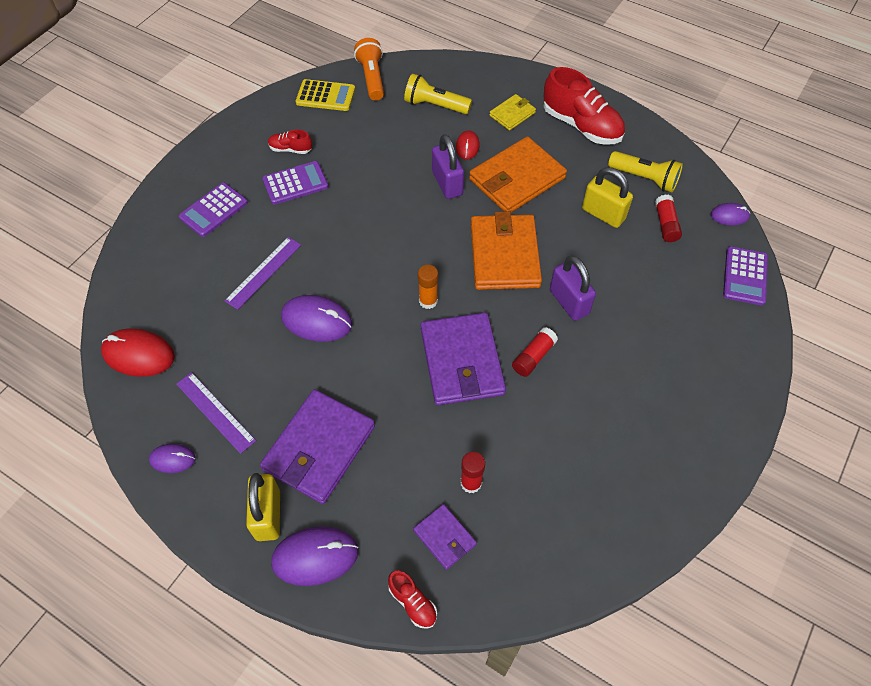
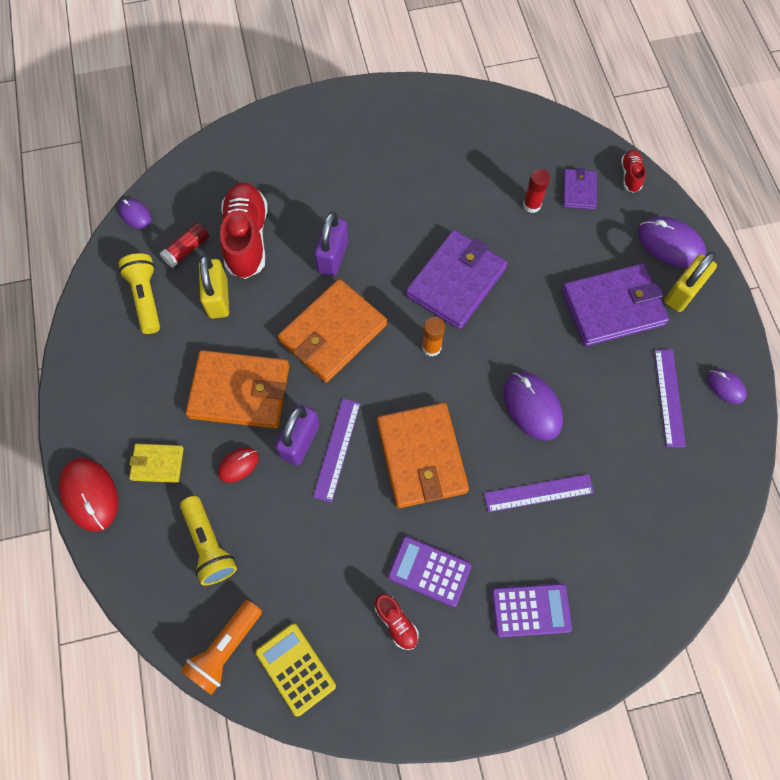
camera: 135 degrees left, 10 degrees up
(138, 354) = (700, 502): red mouse -> red mouse (90, 495)
(362, 233) = (421, 457): none -> orange wallet
(420, 197) = (337, 449): none -> purple ruler
(533, 357) = (404, 243): red glue stick -> none
(581, 126) = (120, 393): red shoe -> red shoe (247, 238)
(745, 276) = (193, 169): purple calculator -> none

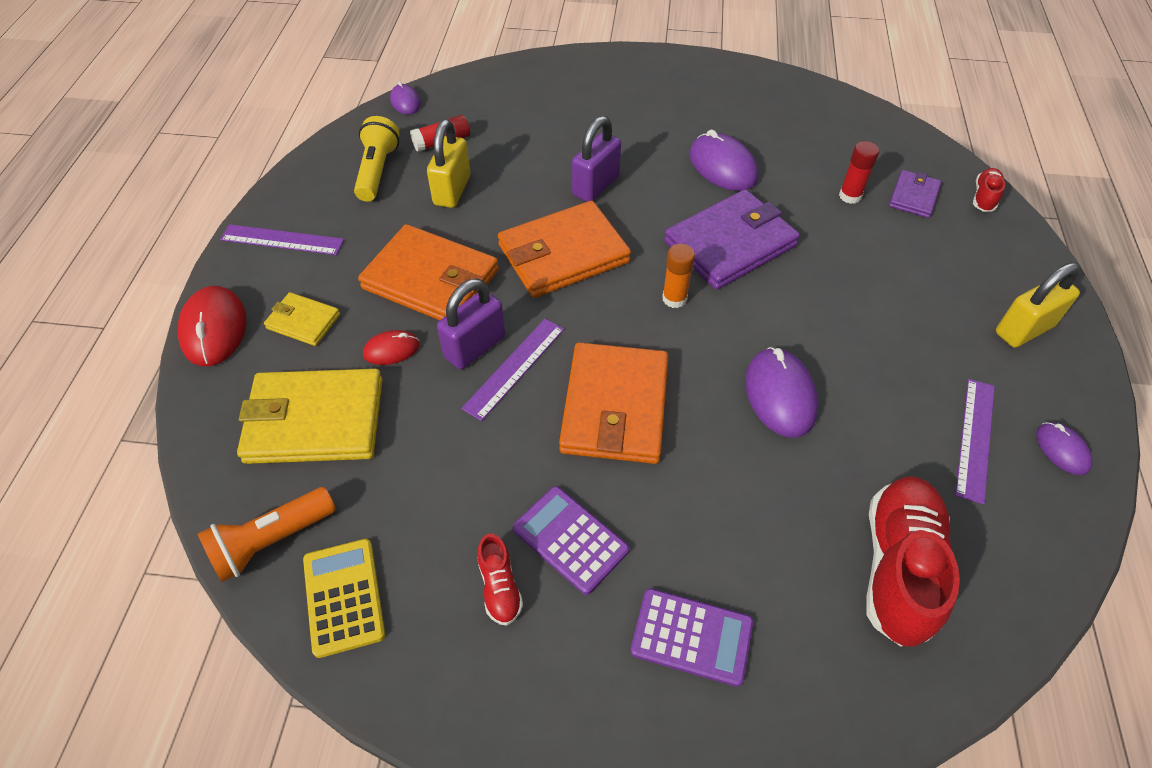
camera: 20 degrees right, 15 degrees down
(209, 545) = (315, 420): yellow flashlight -> yellow wallet
(247, 238) = (509, 148): red shoe -> red shoe (898, 568)
(538, 492) = (754, 494): purple ruler -> purple ruler (282, 240)
(613, 307) = (923, 320): purple wallet -> none
(670, 244) = (1019, 275): purple mouse -> purple mouse (722, 167)

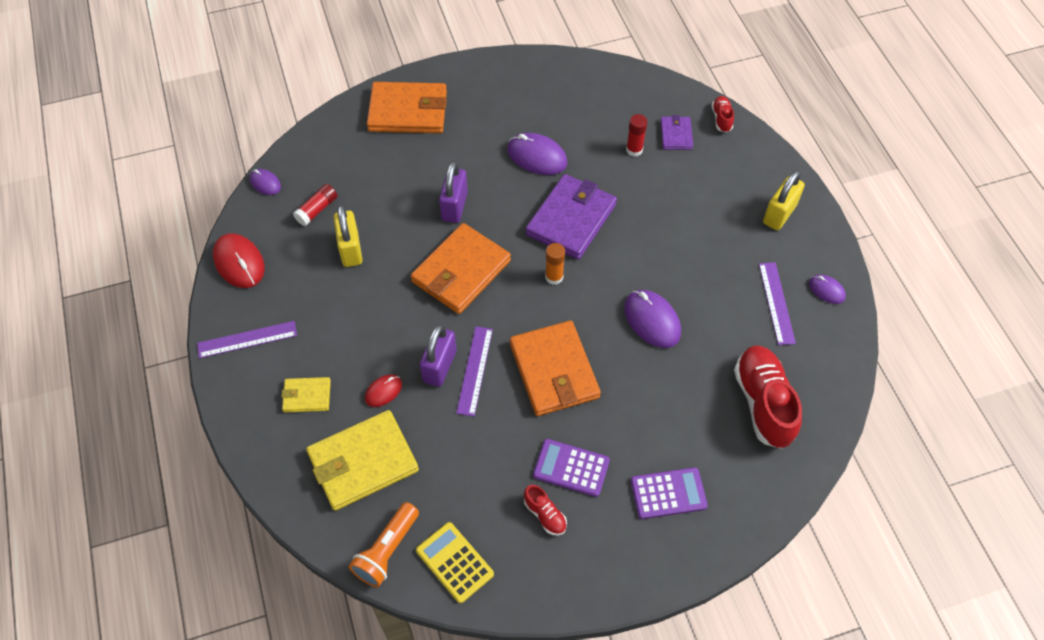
camera: 25 degrees left, 5 degrees up
(214, 329) = (245, 428): red mouse -> red mouse (239, 262)
(377, 171) = (282, 254): yellow flashlight -> none
(431, 280) = (379, 328): orange wallet -> orange wallet (408, 111)

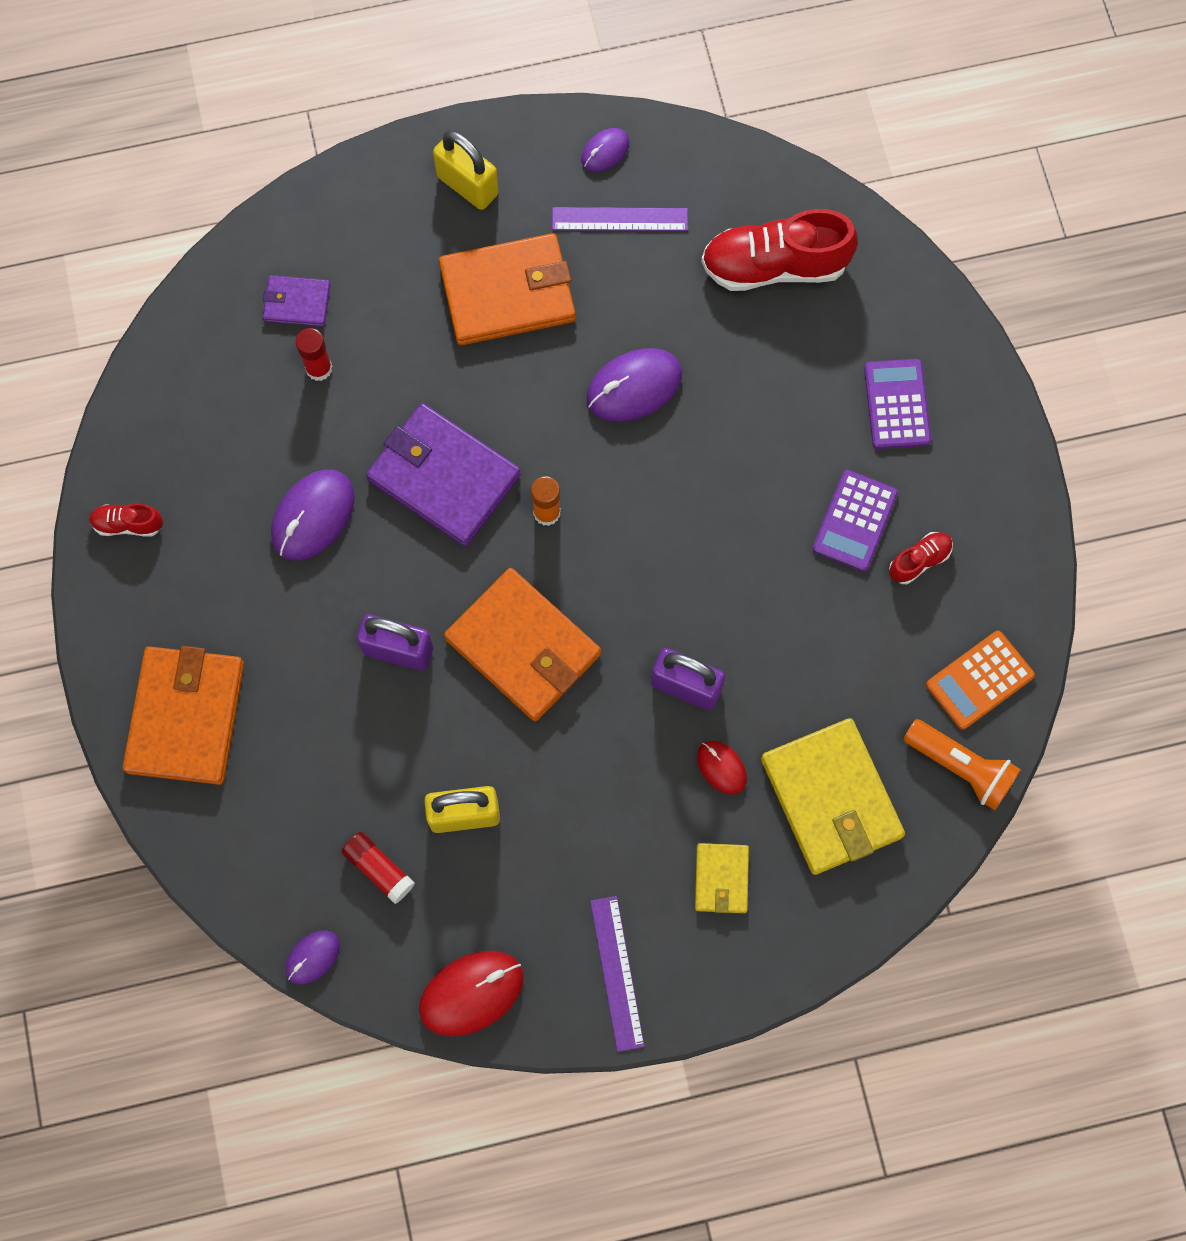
camera: 85 degrees left, 15 degrees up
(454, 562) = (979, 680): yellow calculator -> orange calculator
(474, 370) = (696, 637): purple ruler -> none
(554, 371) = (705, 528): orange wallet -> orange wallet (508, 293)
(721, 119) = (273, 231): red shoe -> red shoe (128, 524)

